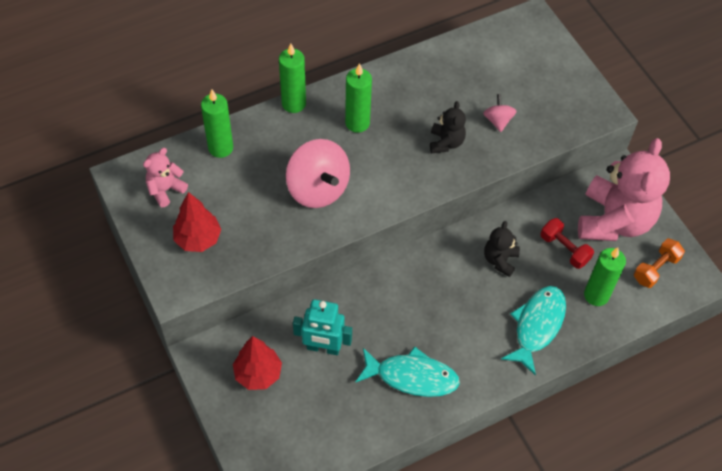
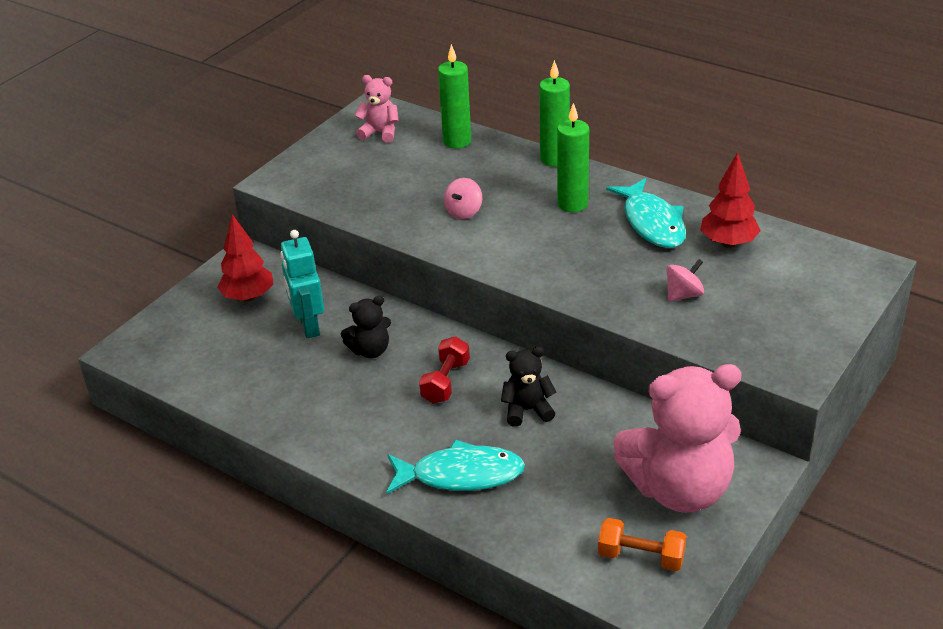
camera: 65 degrees right, 20 degrees down
(198, 239) = (340, 170): red tree -> red tree (728, 243)
(318, 188) = (464, 212): pink spinning top -> pink spinning top, size x0.50
(412, 376) = (318, 400): turquoise fish -> turquoise fish (652, 223)
(446, 142) = (610, 269): black teddy bear -> black teddy bear (370, 350)
(564, 249) = (592, 459): red dumbbell -> red dumbbell (445, 382)
(596, 295) = (549, 512): green candle -> none

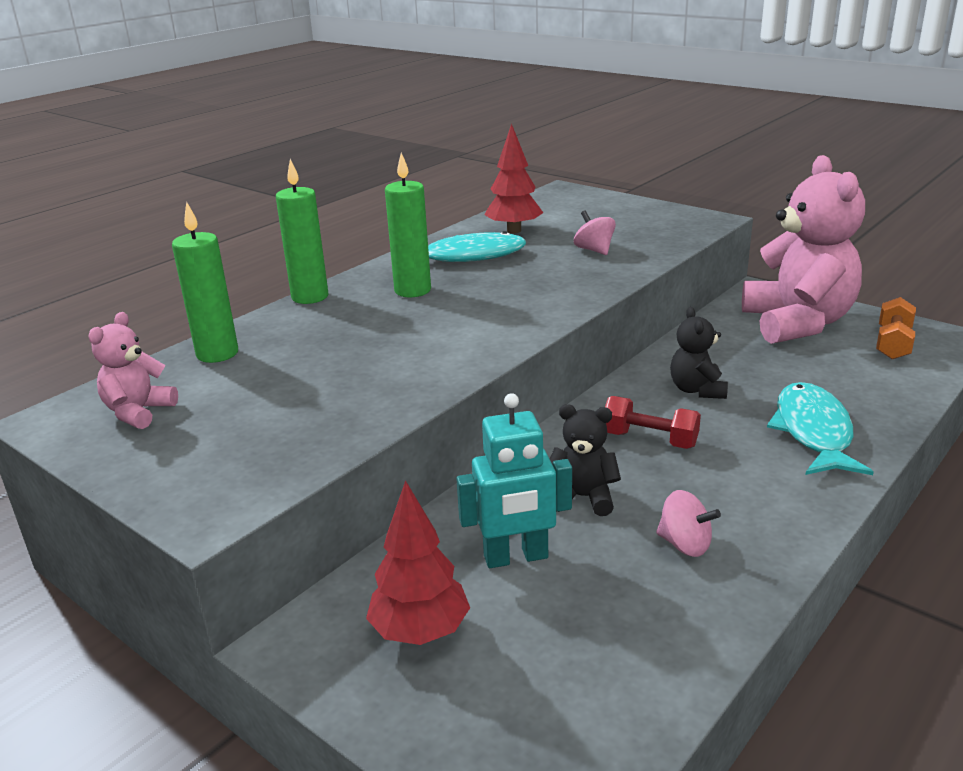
camera: 85 degrees left, 10 degrees down
(370, 350) = (582, 497): black teddy bear -> black teddy bear turned 60 degrees counterclockwise
(464, 212) = (397, 350): pink spinning top -> pink spinning top (685, 544)

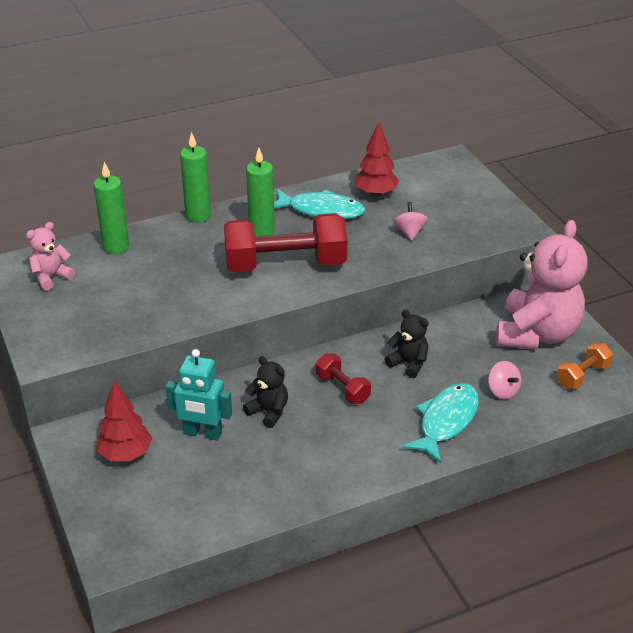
camera: 25 degrees right, 10 degrees up
(480, 312) = (285, 265): none -> red dumbbell
(685, 544) = (294, 461): pink spinning top -> pink spinning top (502, 391)
(697, 390) = (408, 363): black teddy bear -> black teddy bear turned 105 degrees clockwise

